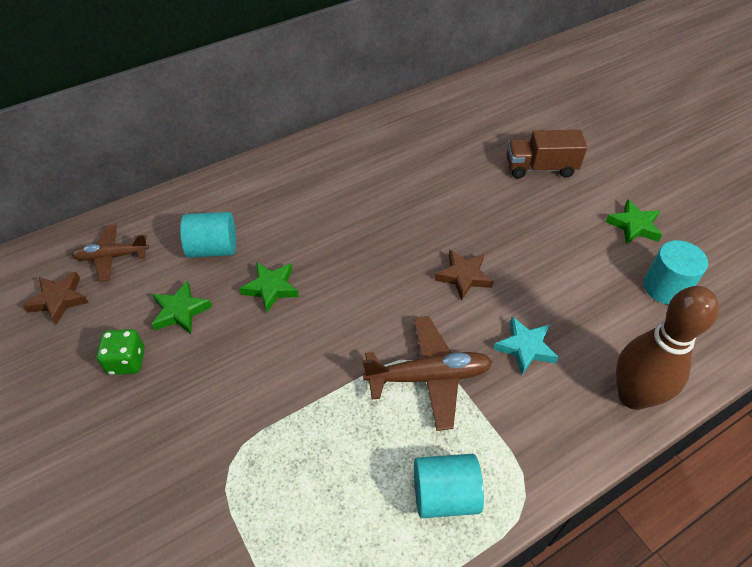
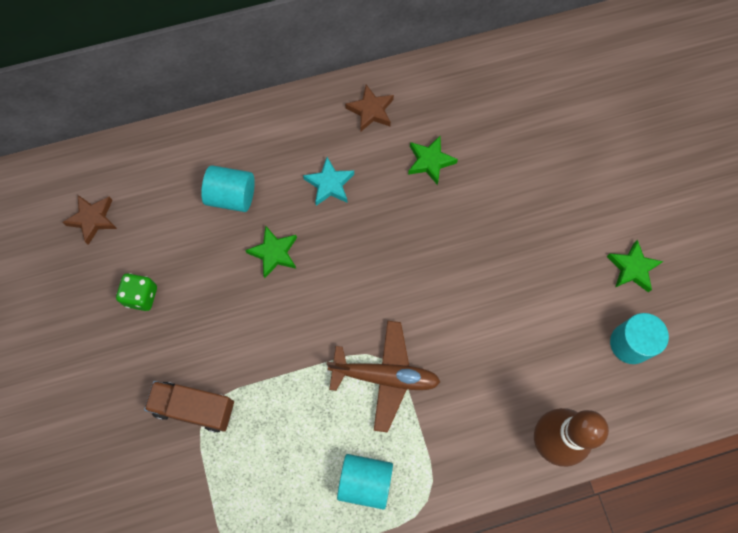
camera: 15 degrees right, 20 degrees up
(112, 256) = (142, 183): brown plane -> none
(180, 311) = (192, 257): green star -> green star (430, 161)
(463, 276) = (448, 284): brown star -> brown star (371, 111)
(525, 348) = (477, 371): turquoise star -> turquoise star (329, 184)
(540, 168) = (569, 175): brown truck -> brown truck (194, 408)

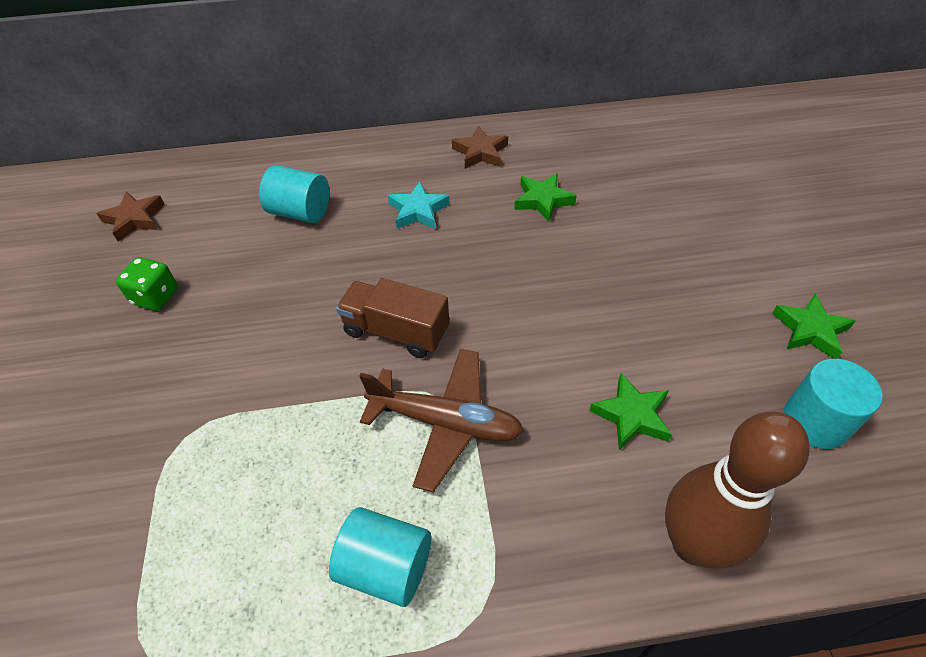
camera: 10 degrees right, 20 degrees down
(194, 408) = (169, 430): brown truck -> brown truck (396, 331)
(274, 253) = (333, 269): green star -> green star (631, 415)

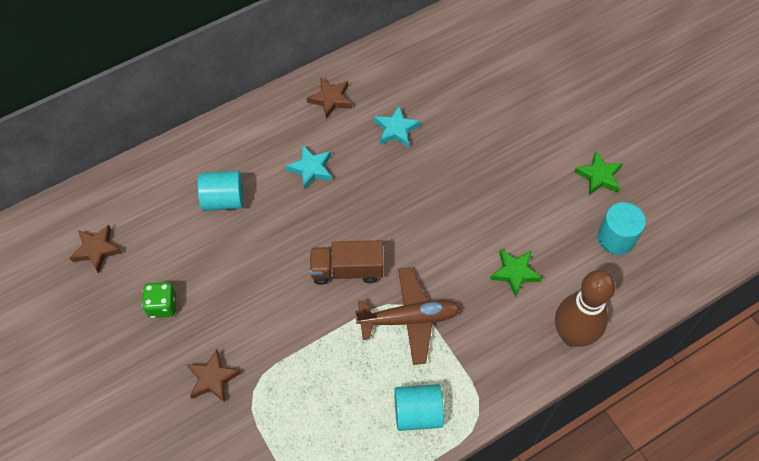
camera: 25 degrees left, 10 degrees up
(148, 401) = (213, 378): none -> brown star
(543, 200) = (396, 129): green star -> turquoise star

